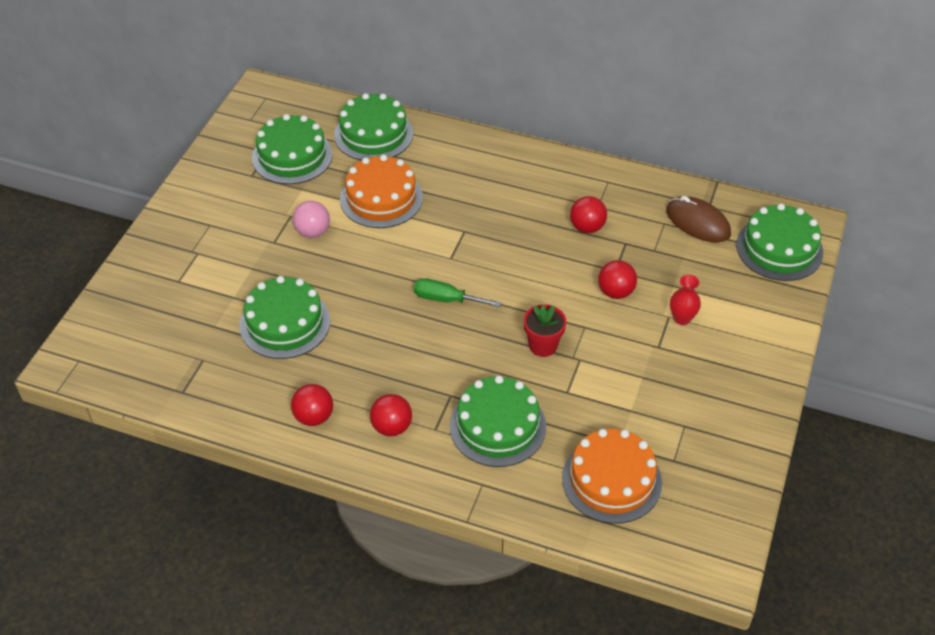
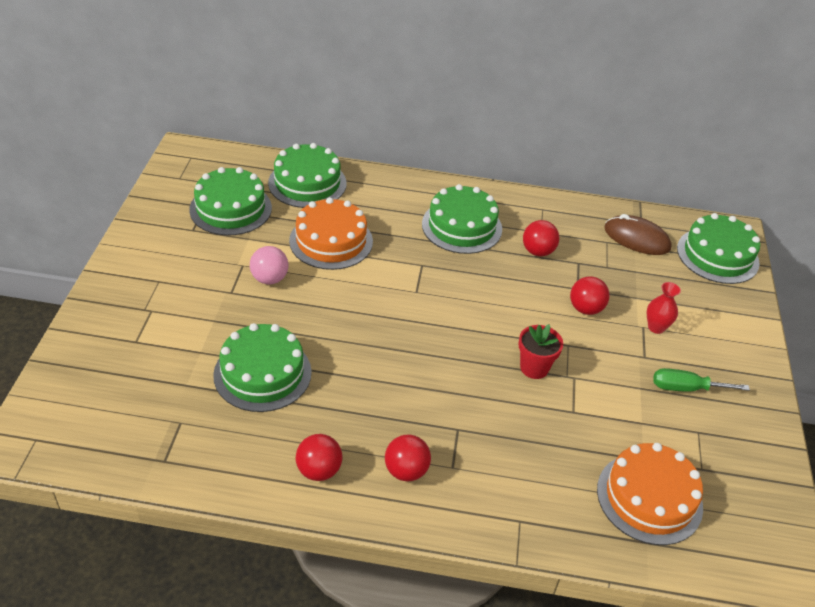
camera: 15 degrees left, 5 degrees down
(446, 299) = (424, 332): green screwdriver -> green screwdriver (686, 388)
(497, 426) = (516, 456): green cake -> green cake (462, 226)

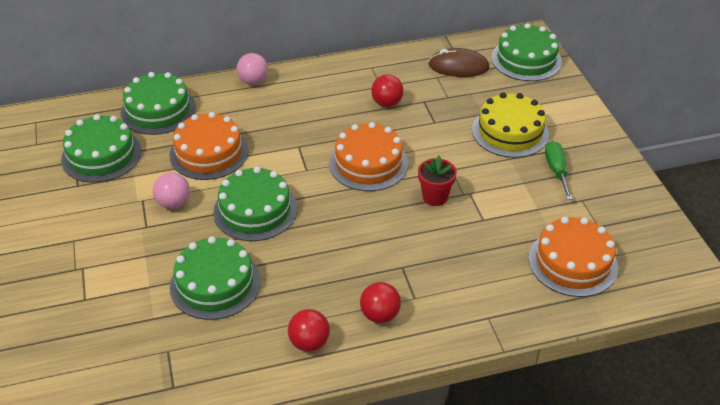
camera: 20 degrees left, 0 degrees up
(414, 184) = (253, 81): none -> pink ball
(462, 226) = (313, 103): green cake -> green cake (255, 210)
(483, 307) = (368, 163): none -> orange cake
(585, 309) = (449, 136): red ball -> none
(656, 327) = (510, 132): red vase -> yellow cake
(686, 388) = (556, 170): green screwdriver -> green screwdriver turned 105 degrees clockwise

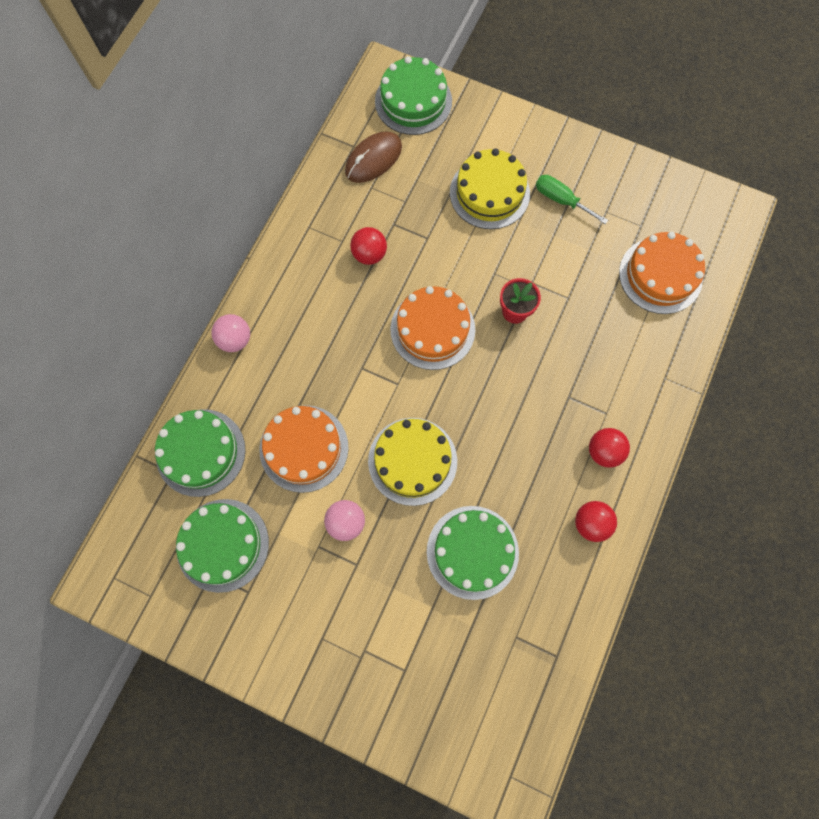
camera: 50 degrees left, 30 degrees up
(255, 210) = (412, 461): green cake -> yellow cake

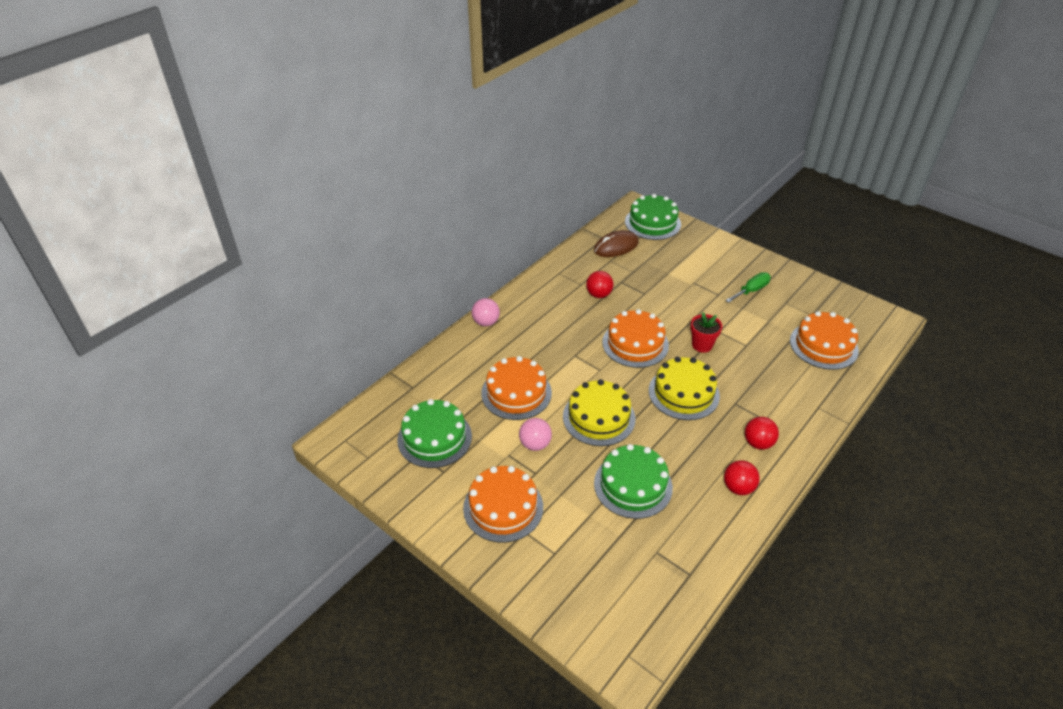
camera: 15 degrees right, 30 degrees down
(200, 452) = (438, 380): green cake -> none
(331, 624) = (503, 507): none -> orange cake
(489, 193) = (697, 277): yellow cake -> yellow cake (683, 393)
(561, 200) = (751, 290): green screwdriver -> green screwdriver turned 90 degrees clockwise

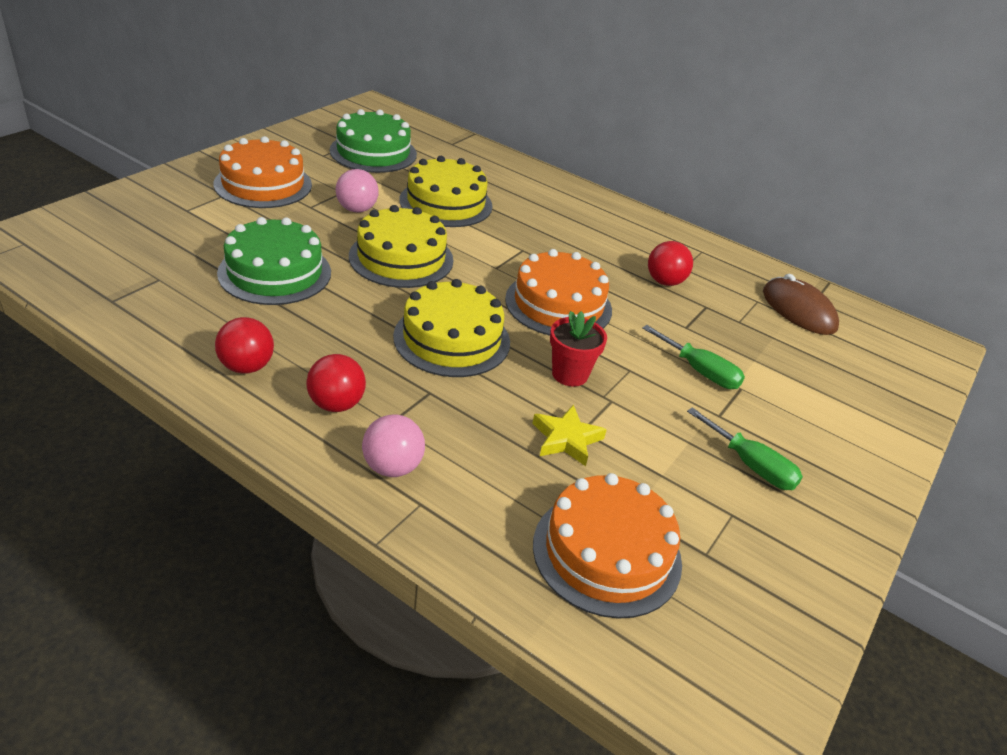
camera: 80 degrees right, 5 degrees down
(486, 322) = (574, 190): pink ball -> pink ball (392, 467)
(516, 393) = (446, 203): orange cake -> yellow cake
(652, 223) = (896, 359): green cake -> none
(684, 295) = (700, 371): none -> green screwdriver
(755, 351) = (566, 439): none -> yellow star

